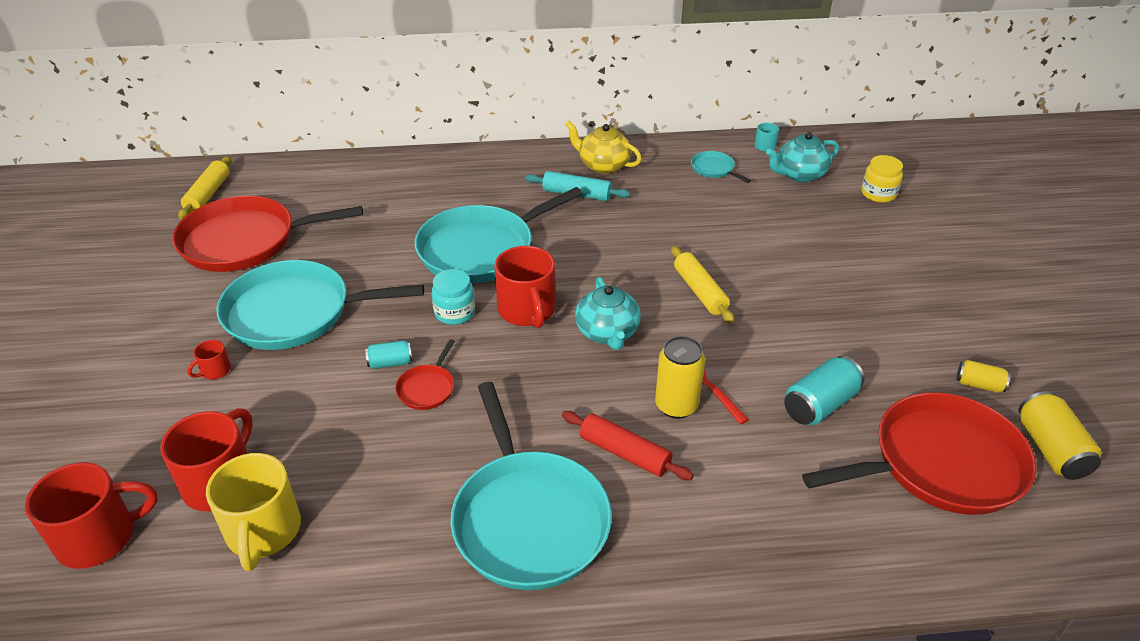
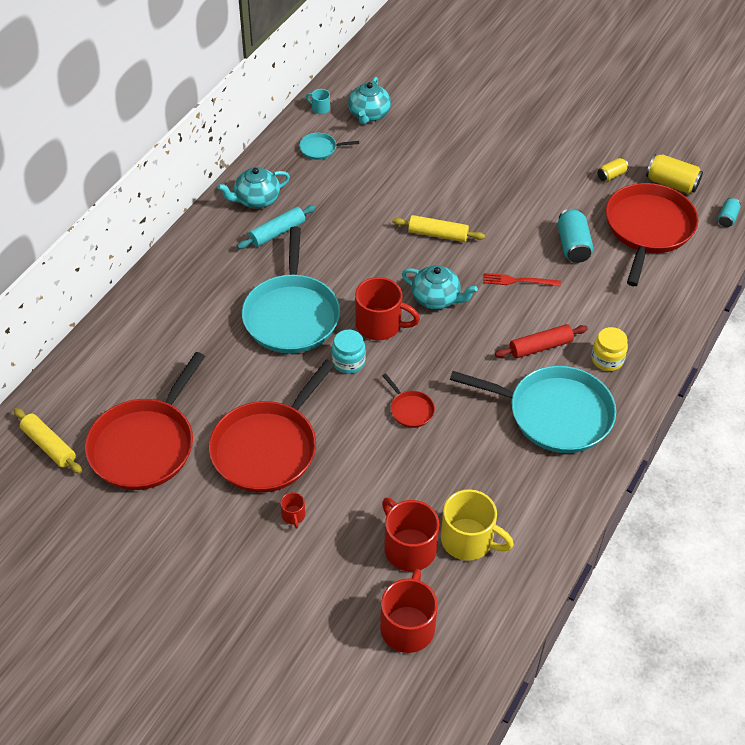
camera: 55 degrees left, 10 degrees up
(295, 313) = (268, 447): turquoise pan -> red pan
(390, 363) = (370, 417): turquoise can -> turquoise can (727, 218)
(603, 165) = (256, 199): yellow teapot -> turquoise teapot
(676, 405) = (523, 304): yellow can -> none
(878, 194) = (424, 95): yellow jar -> yellow jar (607, 359)

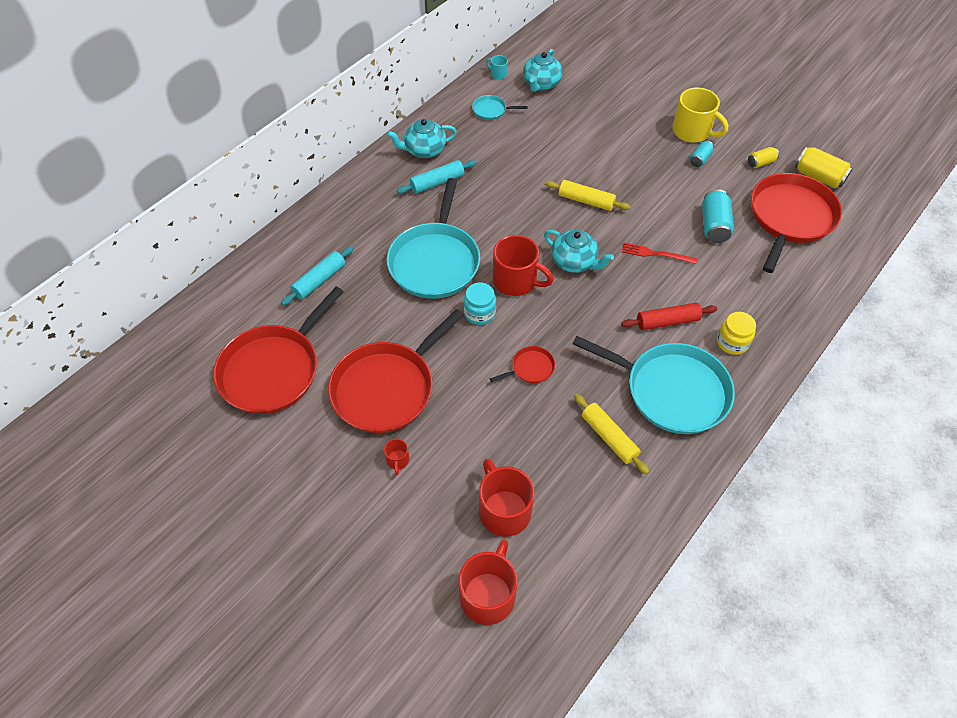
camera: 10 degrees right, 5 degrees up
(49, 446) = (186, 359): yellow rolling pin -> yellow rolling pin (609, 437)
(173, 349) = (319, 280): none -> turquoise rolling pin
(410, 410) = (530, 368): red pan -> red pan turned 90 degrees counterclockwise
(468, 540) = (565, 511): yellow mug -> yellow mug (692, 131)
(727, 218) = (870, 216): turquoise can -> turquoise can (700, 159)

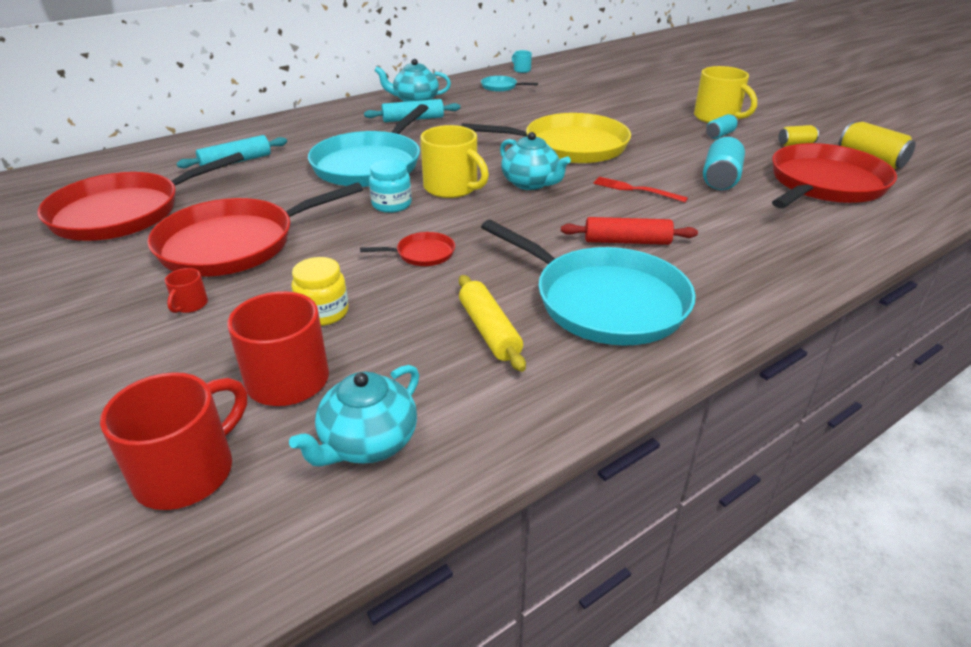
camera: 15 degrees right, 20 degrees down
(516, 281) = (452, 188): red mug -> yellow mug
(541, 84) = (562, 78): turquoise teapot -> turquoise teapot (367, 443)
(586, 201) = (569, 146): yellow rolling pin -> yellow pan
(732, 342) = (712, 271): yellow jar -> yellow jar (323, 312)

